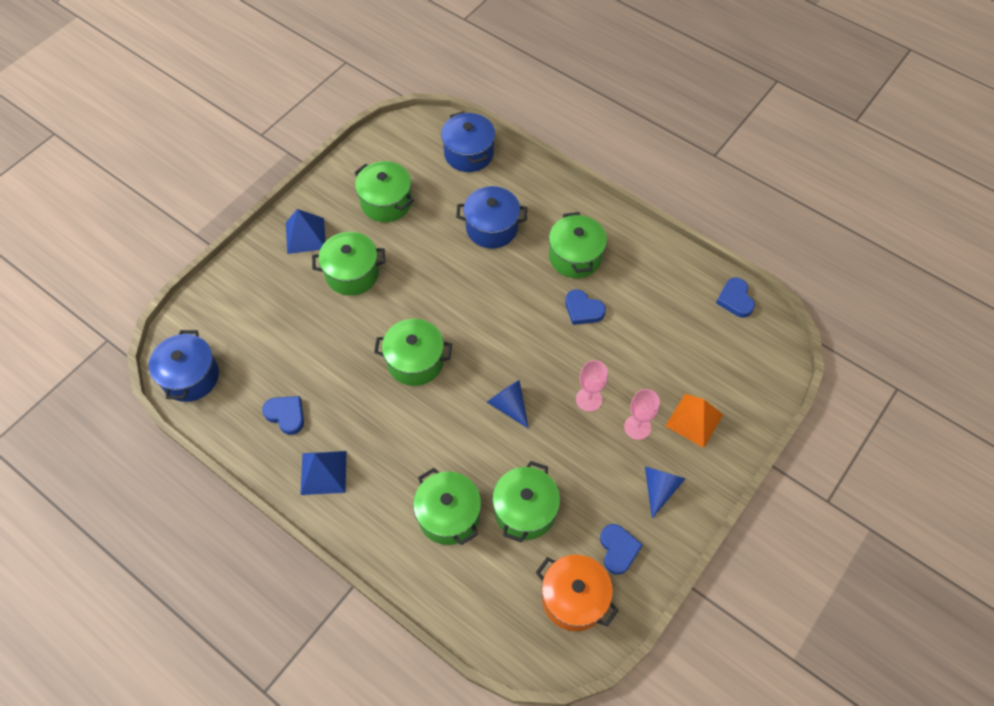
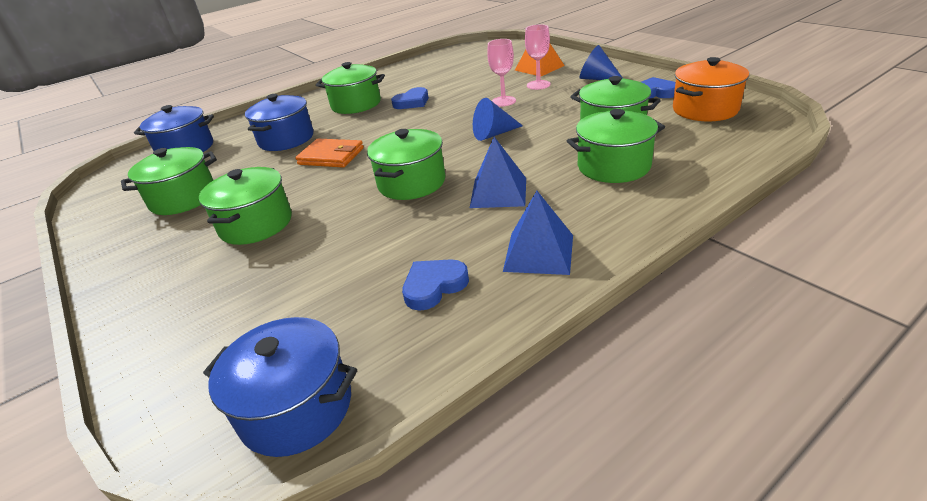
camera: 70 degrees left, 25 degrees down
(305, 235) = (157, 262): blue pyramid -> blue pyramid (498, 192)
(459, 281) = (331, 156): none -> orange wallet
(735, 299) = (443, 55): blue heart -> none

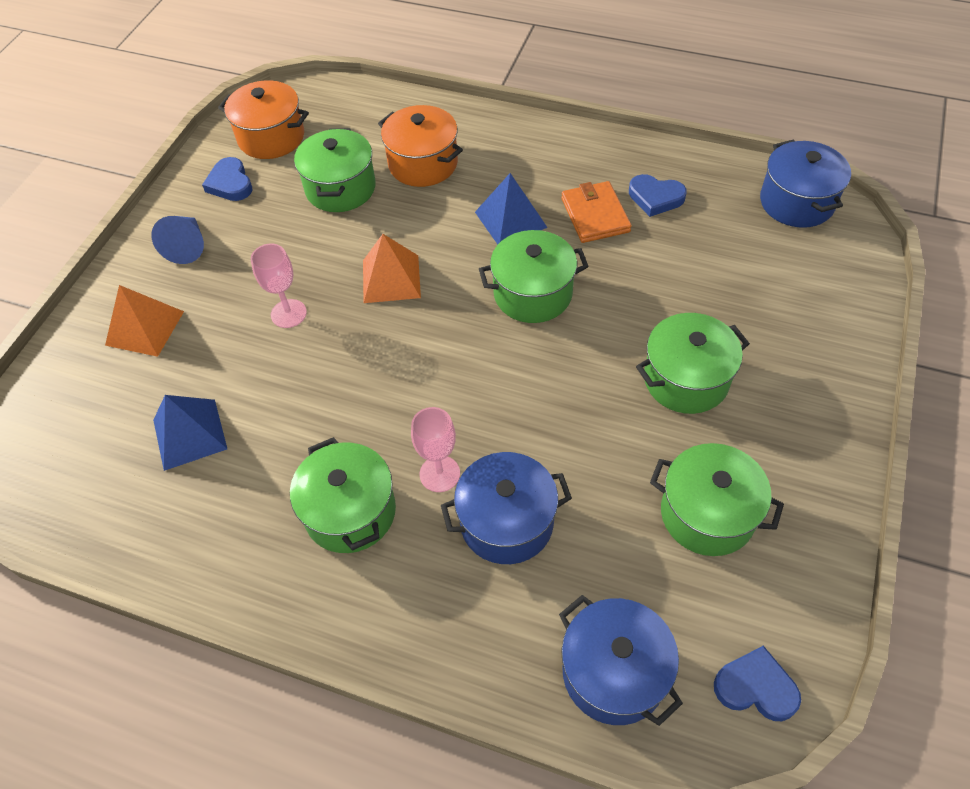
camera: 125 degrees left, 20 degrees up
(331, 156) = (521, 416): orange wallet -> orange wallet (595, 215)
(412, 102) = (319, 428): blue heart -> blue heart (755, 687)
(494, 134) = (391, 278): blue cone -> orange pyramid
(538, 85) = (220, 300): pink goblet -> pink goblet (439, 474)
(539, 252) = (577, 162): blue pyramid -> blue pyramid (189, 434)
(613, 166) = (423, 164): green pot -> orange pot

